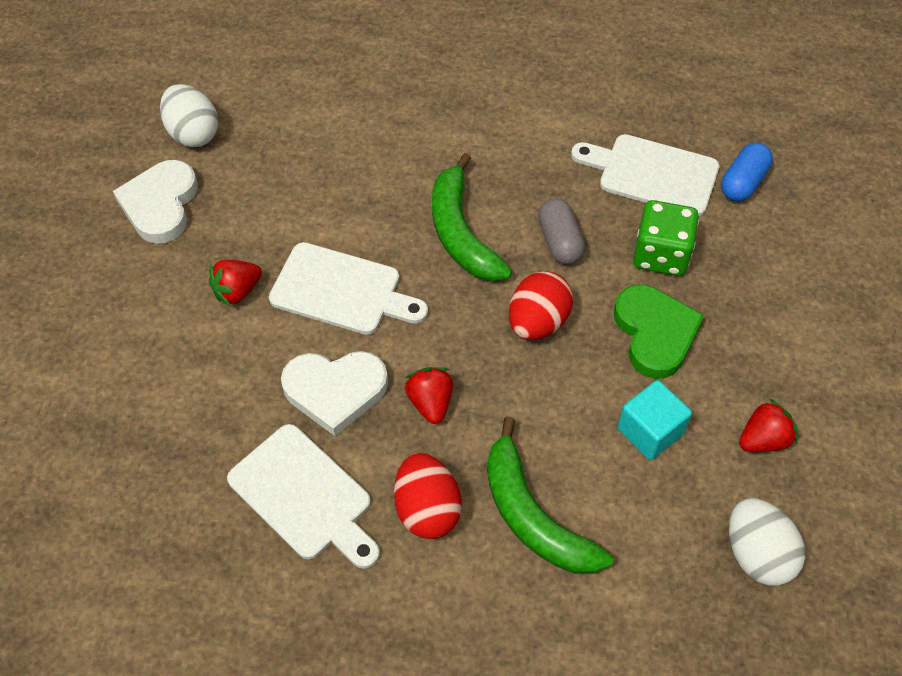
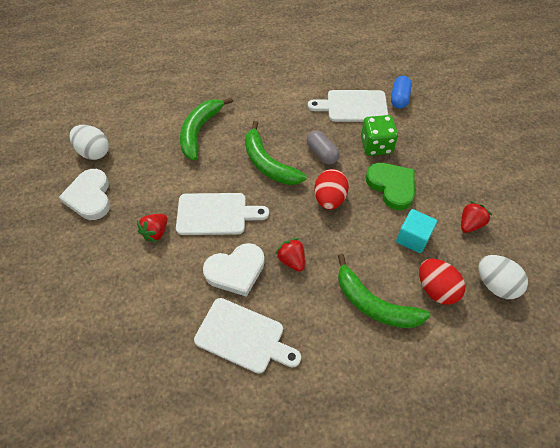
camera: 20 degrees left, 0 degrees up
(372, 145) = (199, 131): none -> green banana
(427, 509) = (315, 320): red egg -> red egg (436, 289)

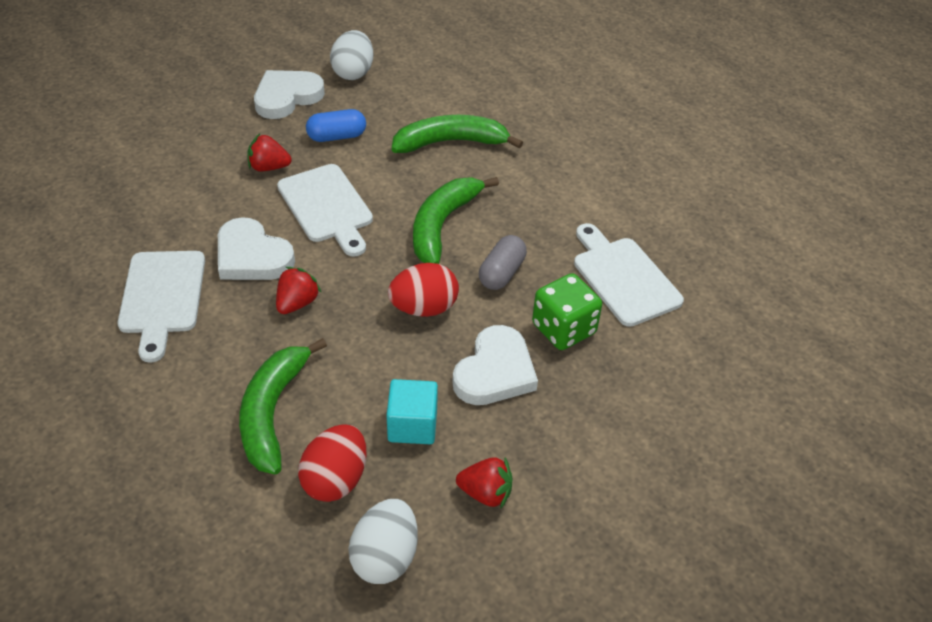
camera: 60 degrees right, 10 degrees down
(391, 186) = (495, 371): green heart -> white heart
(399, 98) = (688, 328): blue capsule -> blue capsule (337, 136)

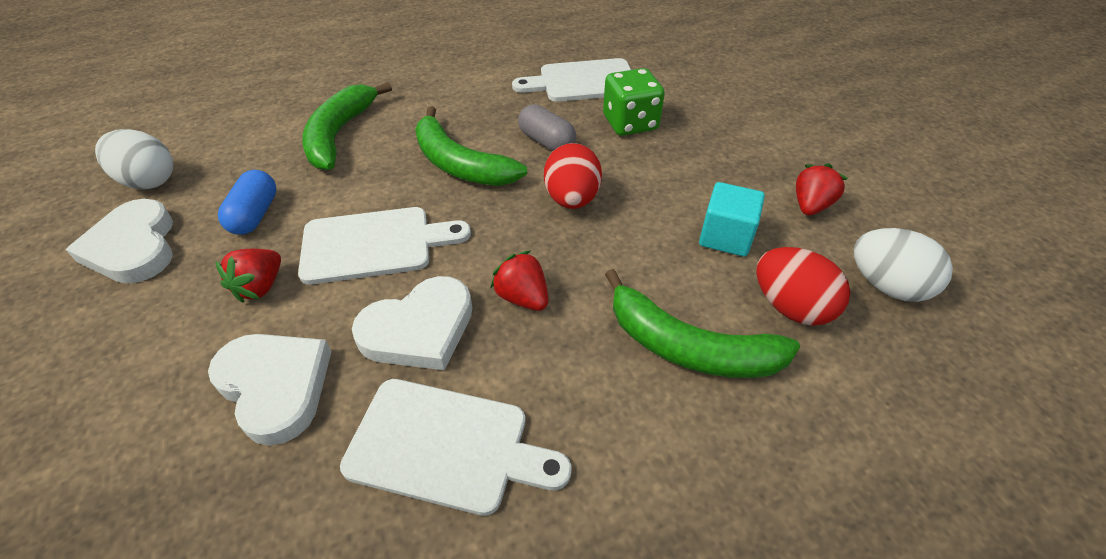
camera: 70 degrees left, 0 degrees up
(495, 371) = (669, 171): white heart -> white heart (275, 386)

